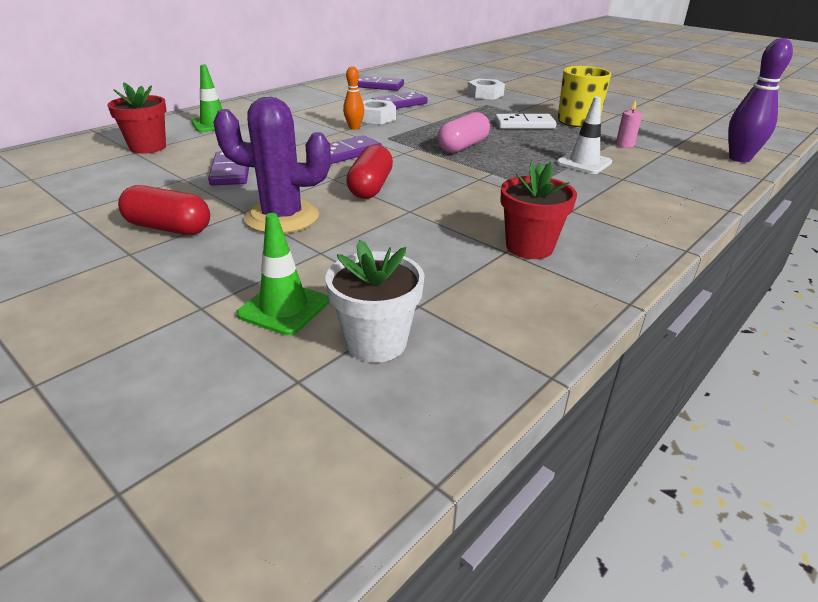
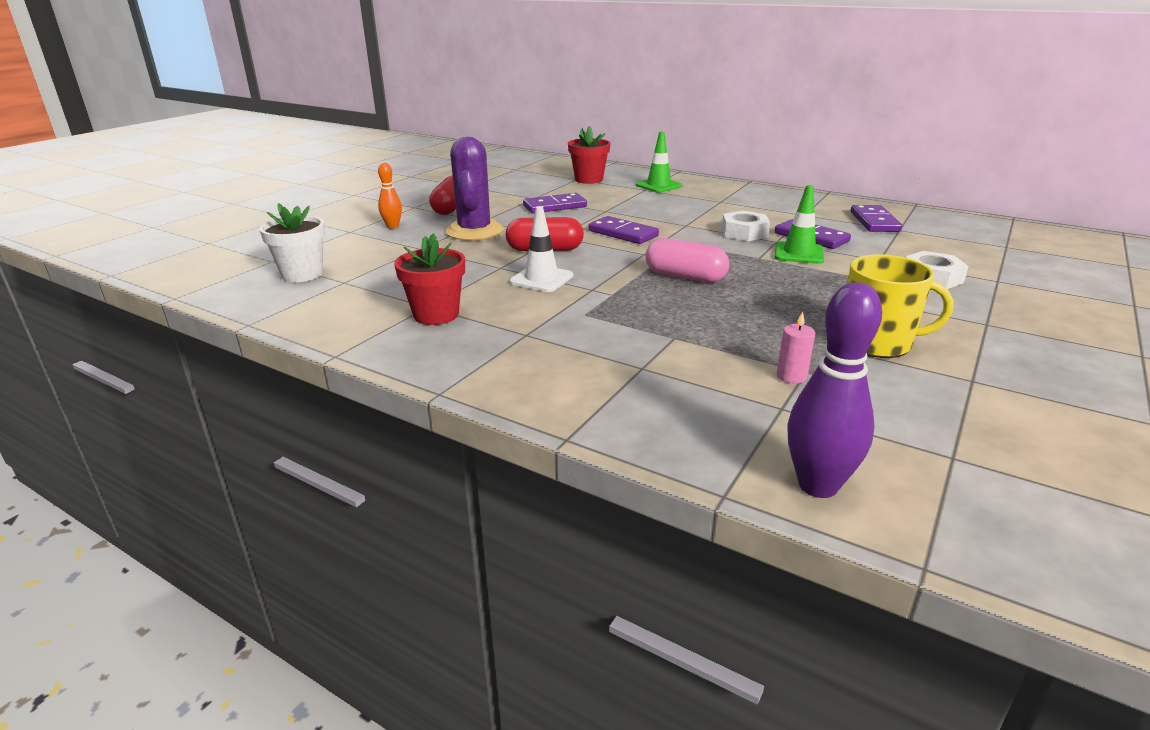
camera: 80 degrees right, 5 degrees down
(284, 308) = (346, 248): green traffic cone -> green traffic cone (799, 253)
(354, 128) = (699, 228): orange bowling pin -> orange bowling pin (392, 226)
(524, 125) = (810, 306): white domino -> none
(584, 163) = (683, 343): white traffic cone -> white traffic cone (541, 279)

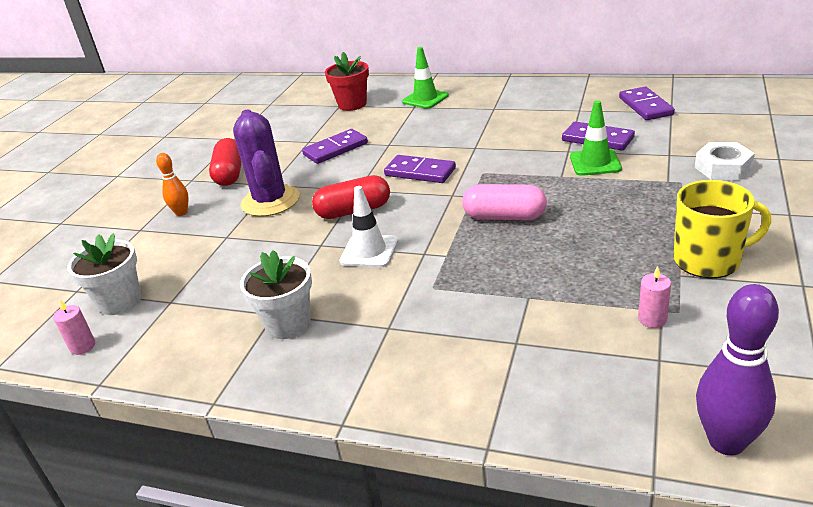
camera: 10 degrees left, 5 degrees up
(252, 297) = (83, 346): none -> pink candle
(436, 315) = (288, 324): red flower pot -> white flower pot
(744, 232) = (534, 146): white nut -> none

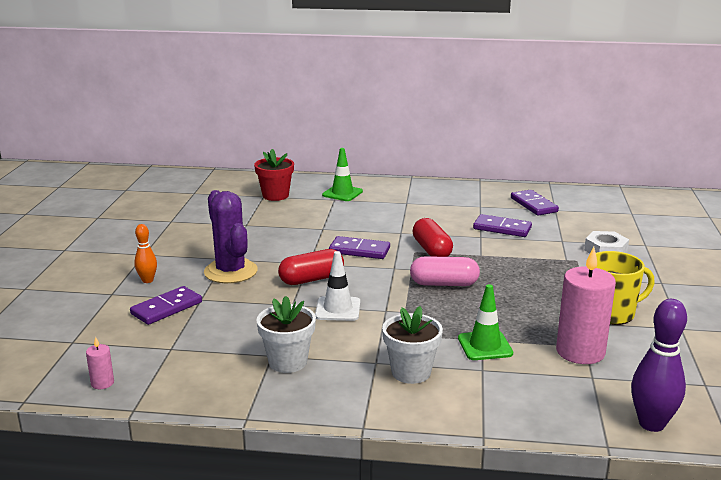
camera: 15 degrees left, 10 degrees down
(120, 301) = (121, 349): white flower pot -> white flower pot (411, 372)
(230, 174) = (181, 250): red capsule -> red capsule (431, 250)
(335, 149) = (274, 231): purple domino -> purple domino (166, 308)
(595, 163) = (505, 246): green traffic cone -> green traffic cone (485, 346)
(652, 319) = (580, 352): pink candle -> pink candle, size x2.28

